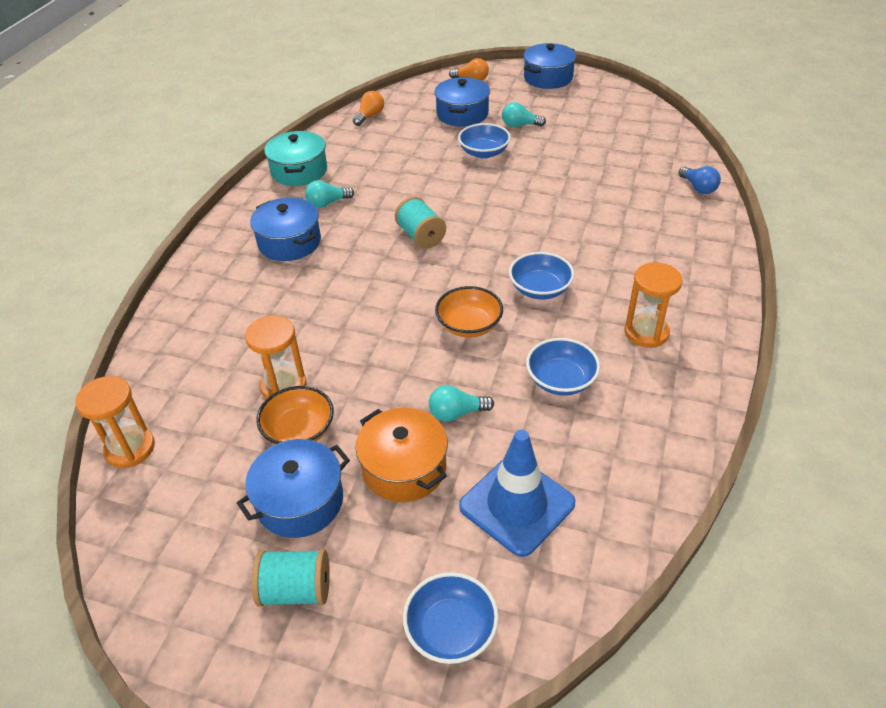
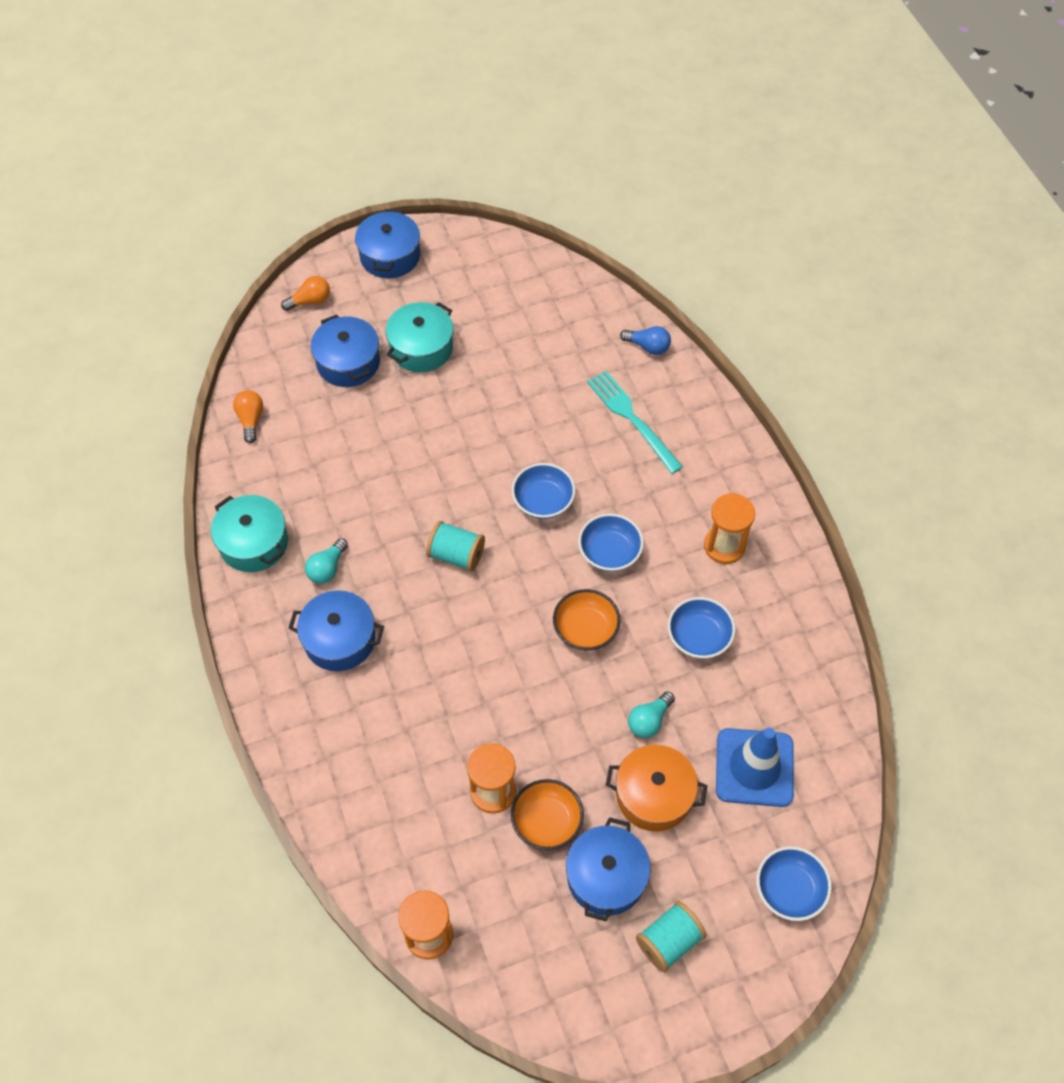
camera: 40 degrees left, 15 degrees up
(484, 153) = (419, 408): blue bowl -> blue bowl (543, 501)
(519, 125) = (421, 348): turquoise light bulb -> turquoise pot
(642, 221) = (632, 418): none -> turquoise fork

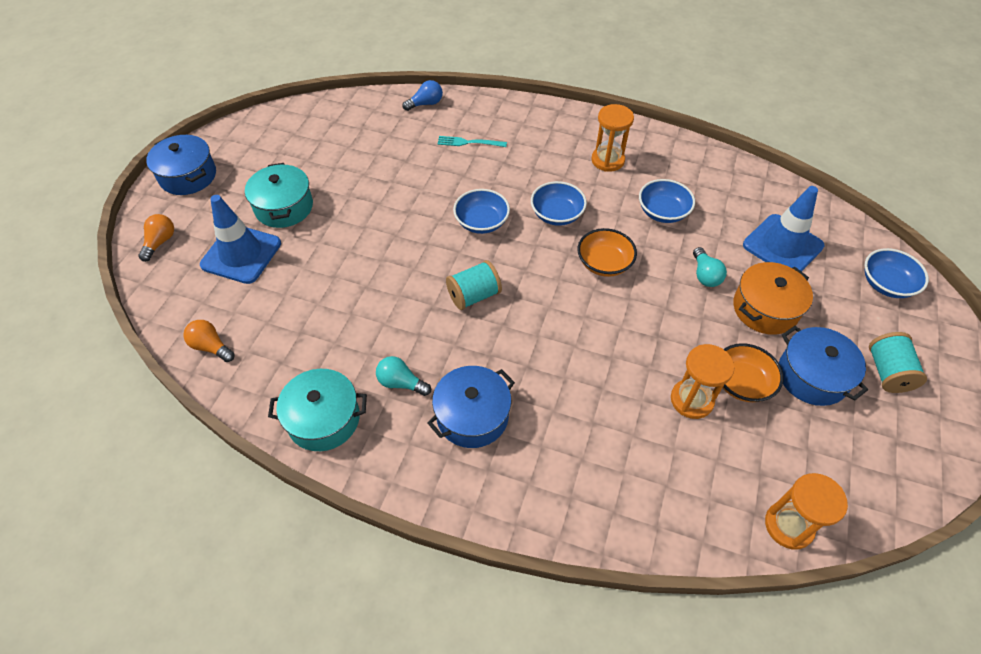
camera: 50 degrees left, 5 degrees down
(327, 568) = (401, 383): turquoise light bulb -> turquoise light bulb turned 135 degrees clockwise
(348, 362) = (241, 254): blue pot -> blue traffic cone
(632, 418) = (469, 142): turquoise fork -> turquoise fork, size x0.61

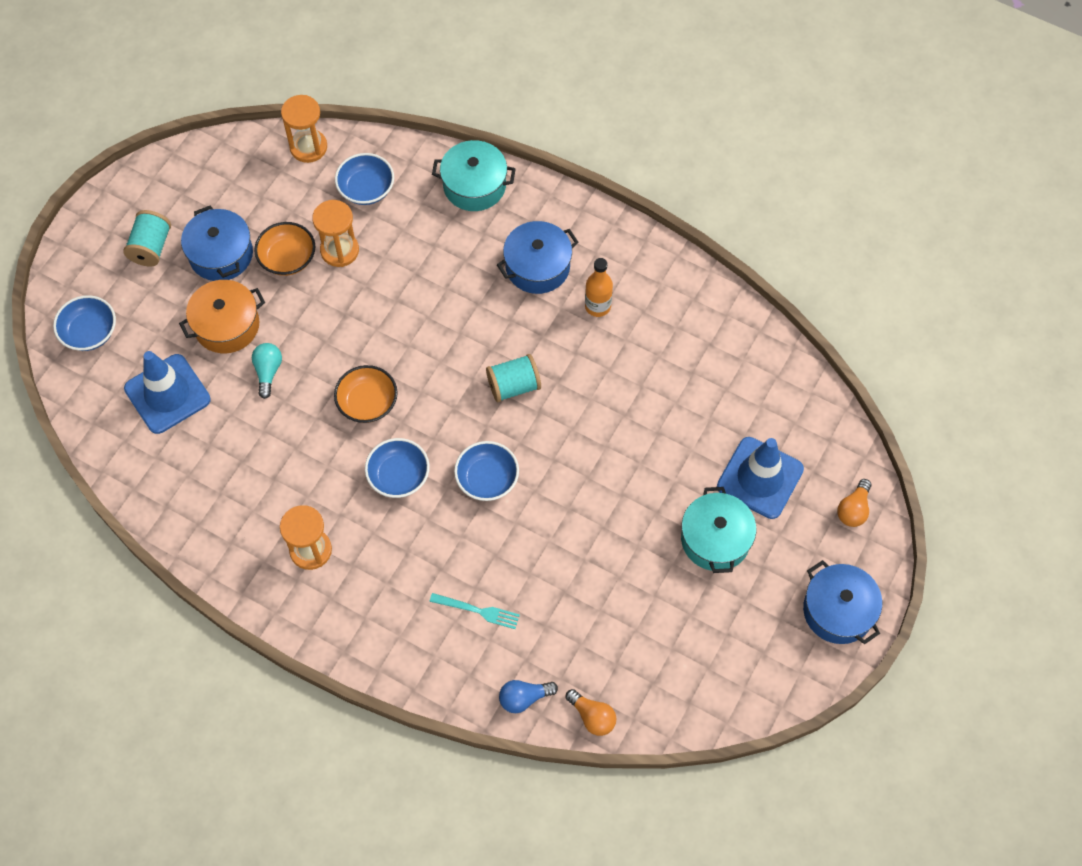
camera: 170 degrees left, 10 degrees up
(211, 347) = (779, 370): orange light bulb -> orange light bulb (592, 716)
(323, 419) = (669, 284): turquoise pot -> turquoise pot (474, 185)
(401, 383) = (597, 306): turquoise light bulb -> orange bottle
(662, 212) = (277, 459): blue bowl -> blue bowl (366, 189)

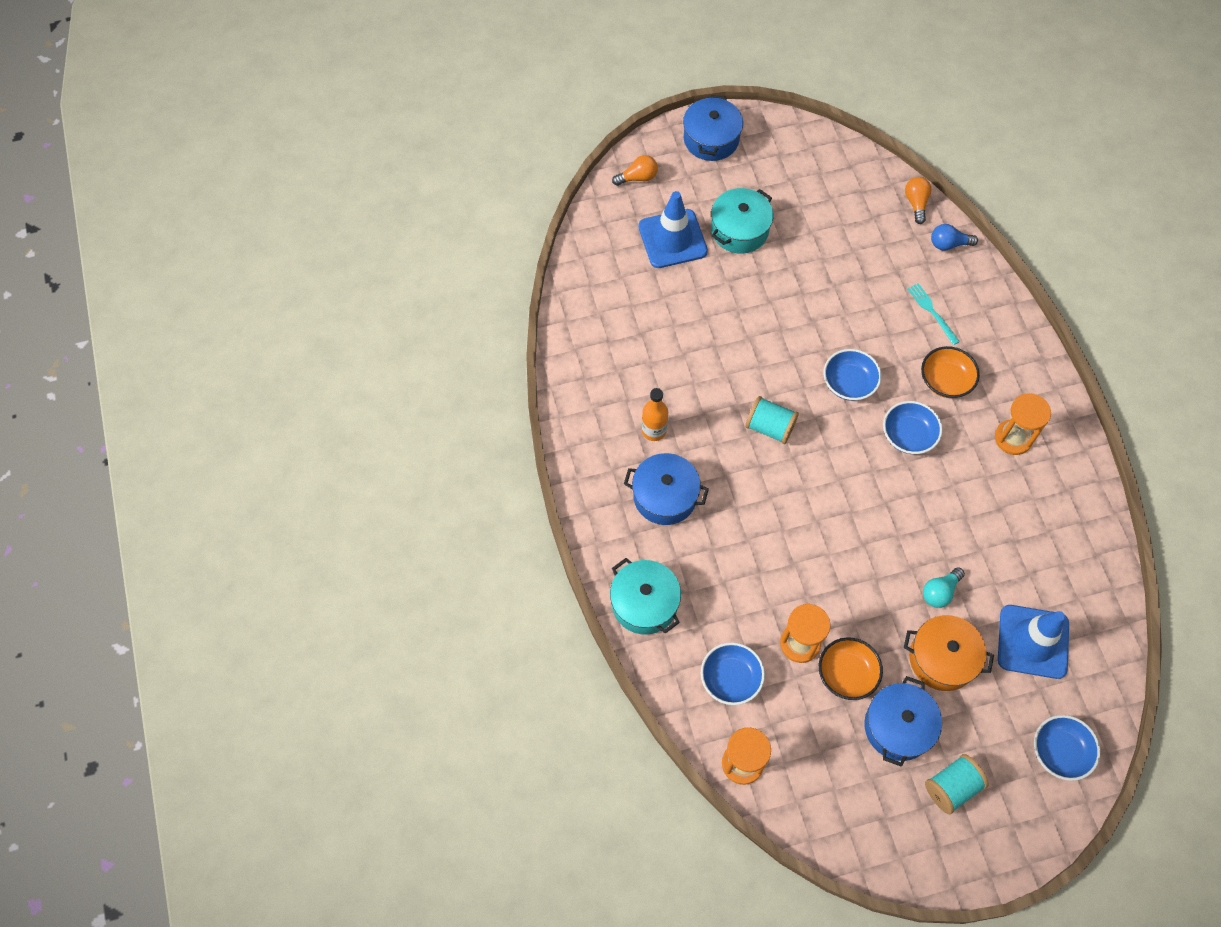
camera: 135 degrees left, 0 degrees up
(367, 403) = (885, 504): orange bowl -> orange bowl (945, 381)
(524, 698) = (948, 244): blue light bulb -> blue light bulb turned 150 degrees clockwise

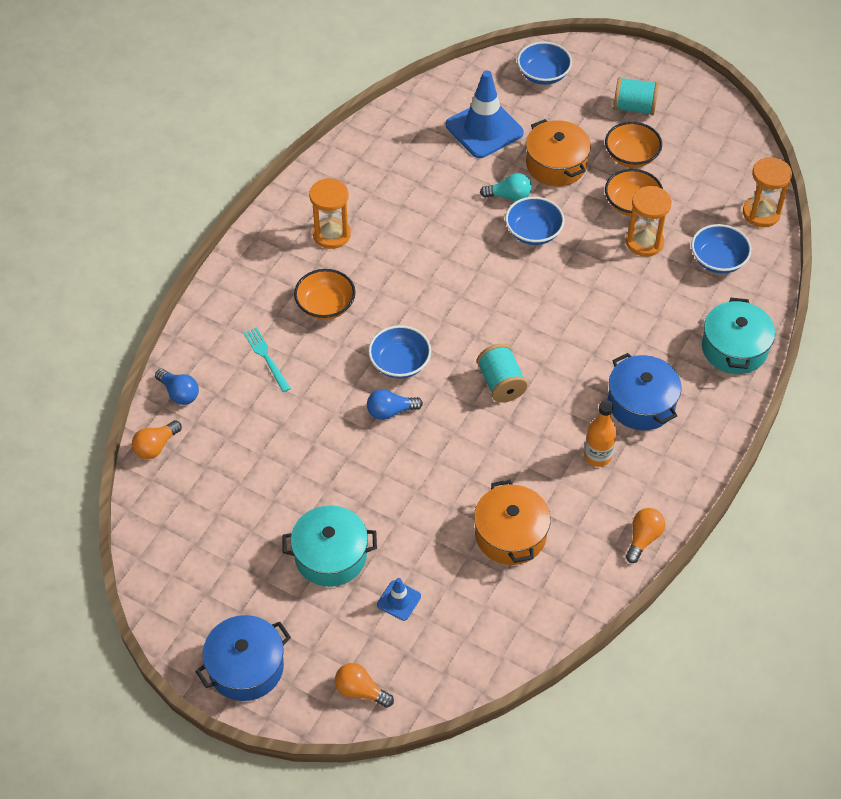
camera: 135 degrees left, 10 degrees down
(570, 399) = (643, 538): none -> orange light bulb
(652, 331) = (510, 534): none -> orange pot
(672, 239) = (399, 600): blue traffic cone -> blue traffic cone, size x0.47
(814, 345) = (390, 411): none -> blue light bulb
(898, 727) = (631, 156): blue pot -> orange bowl
(908, 435) = (403, 295): blue bowl -> blue bowl (533, 232)
(932, 312) = (266, 357): turquoise fork -> turquoise fork turned 135 degrees clockwise

